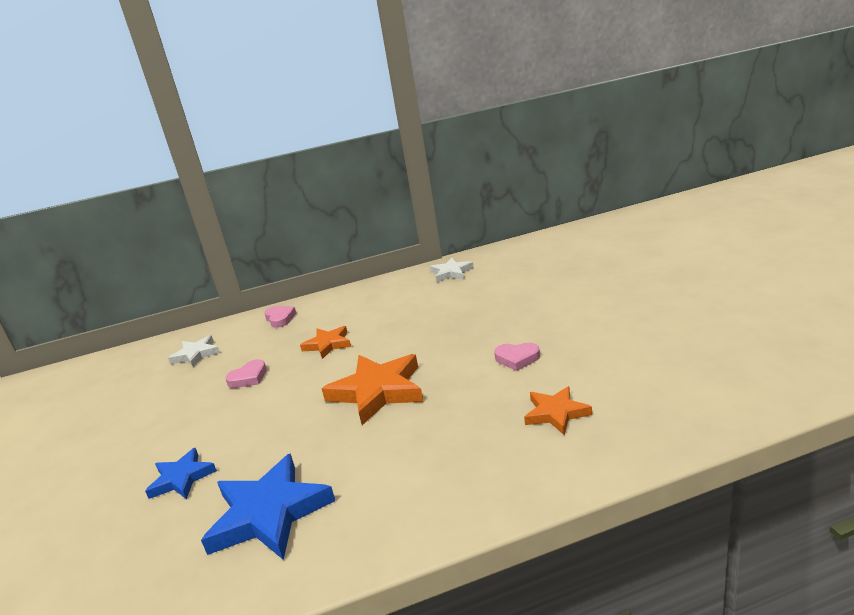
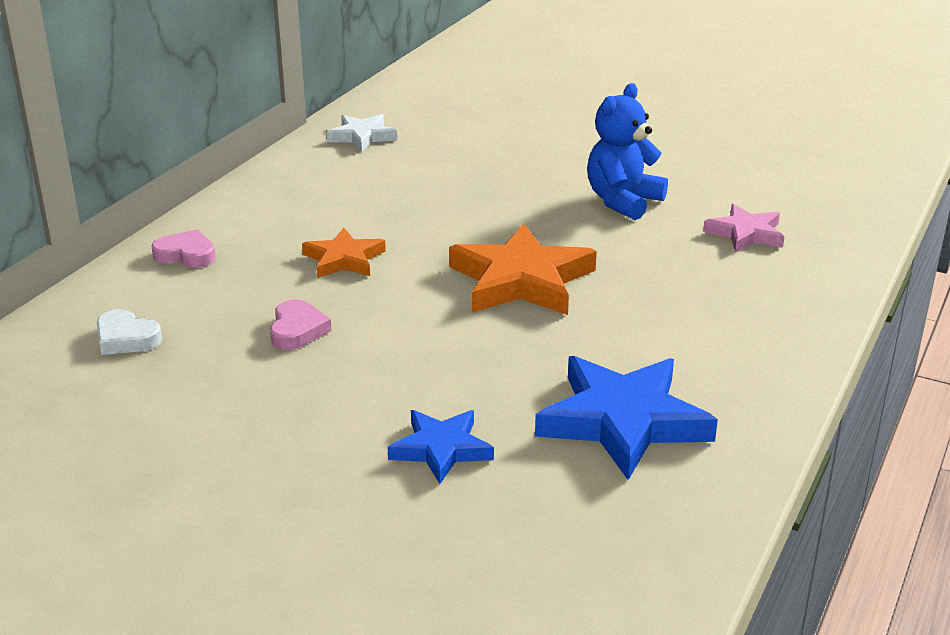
camera: 50 degrees left, 5 degrees up
(196, 354) = (126, 338): white star -> white heart
(517, 359) = (623, 201): pink heart -> blue teddy bear
(556, 413) = (746, 233): orange star -> pink star

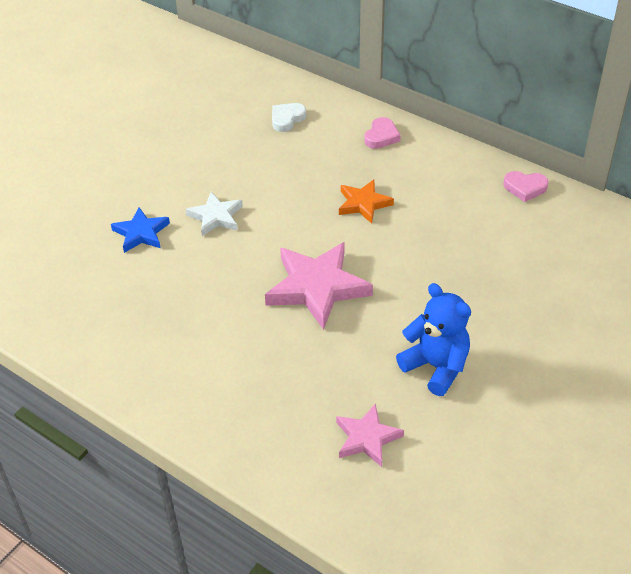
camera: 100 degrees right, 15 degrees up
(297, 330) = (278, 182): pink heart -> pink heart (525, 188)
(362, 136) = (571, 220): white star -> white star (216, 217)
(521, 280) = (317, 288): orange star -> pink star
(623, 421) = (138, 312): blue star -> none

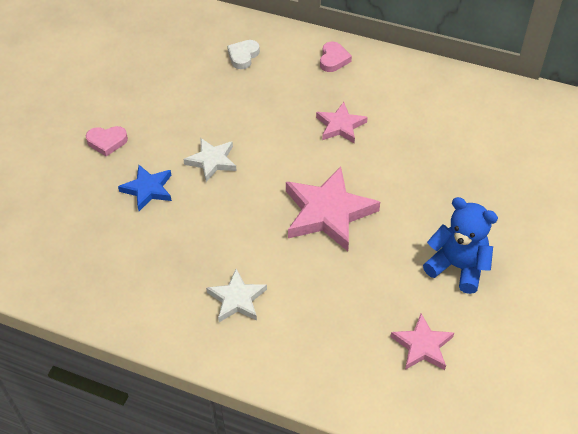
camera: 15 degrees left, 5 degrees up
(191, 355) = (237, 299): none -> white star
(363, 204) = (340, 126): orange star -> pink star
(525, 188) = (473, 87): pink heart -> pink heart (107, 142)

